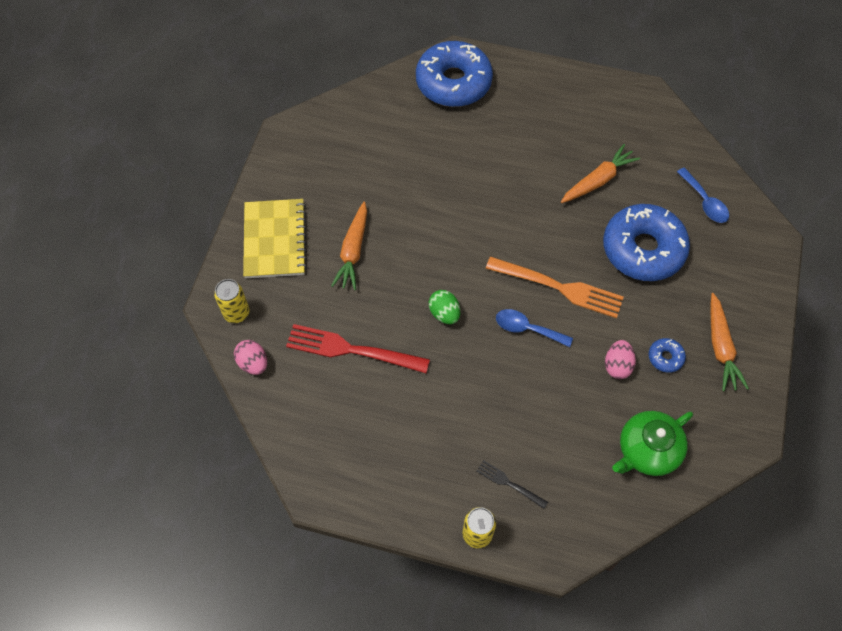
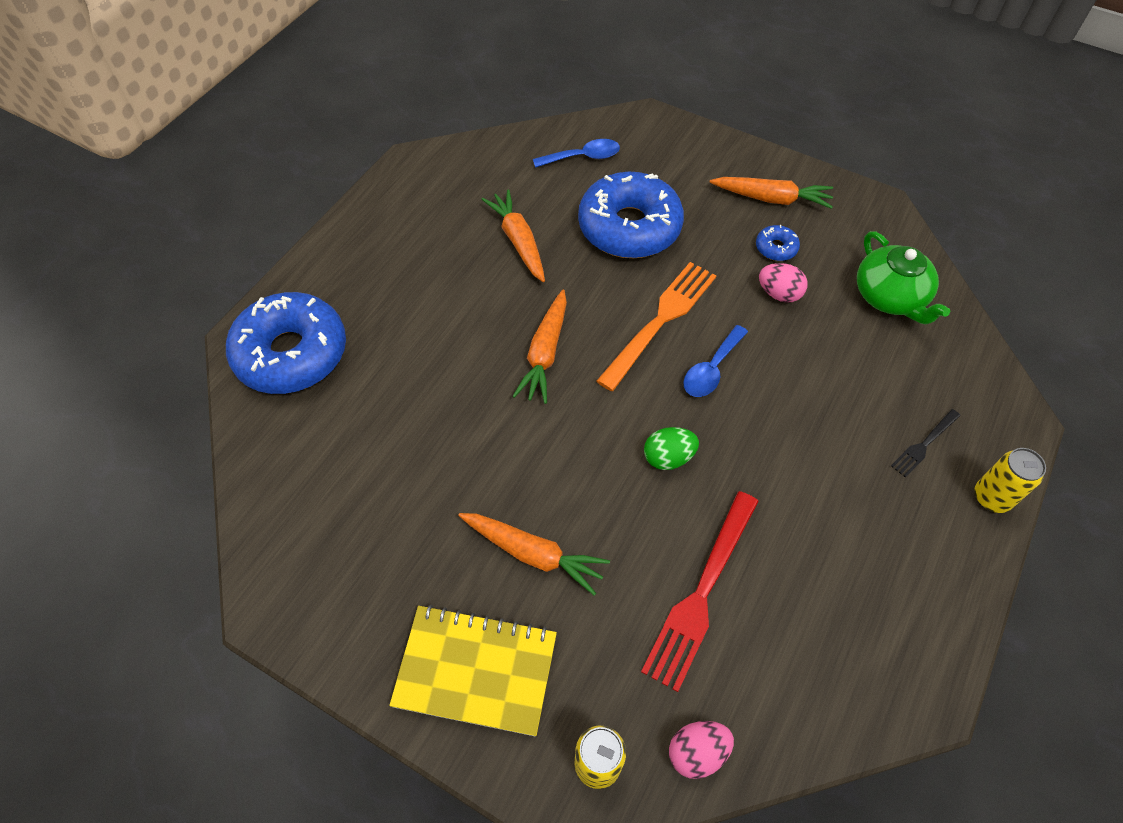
camera: 75 degrees left, 5 degrees down
(504, 221) = (545, 353): none -> orange carrot

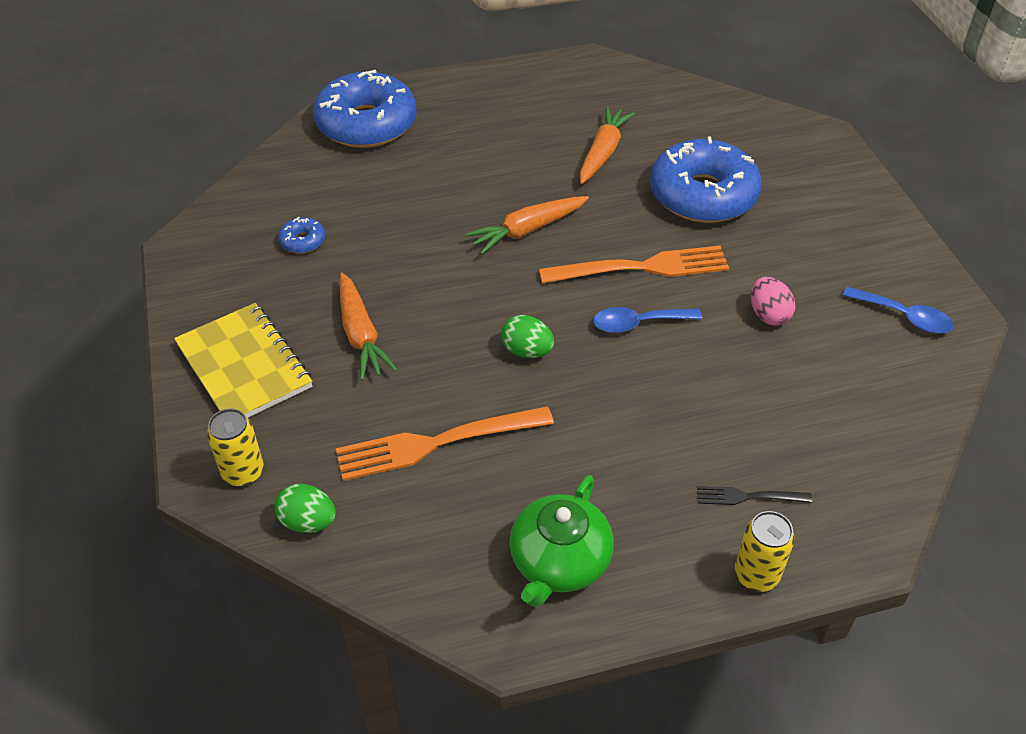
camera: 45 degrees right, 10 degrees down
(583, 157) = (730, 129): blue spoon -> blue spoon (904, 317)
(697, 752) = (308, 522): pink egg -> green egg
(701, 593) = (437, 443): red fork -> orange fork
(771, 198) = (859, 249): orange carrot -> none
(776, 248) = (812, 284): blue donut -> blue donut (303, 241)
(890, 297) = (871, 383): green teapot -> green teapot (559, 561)

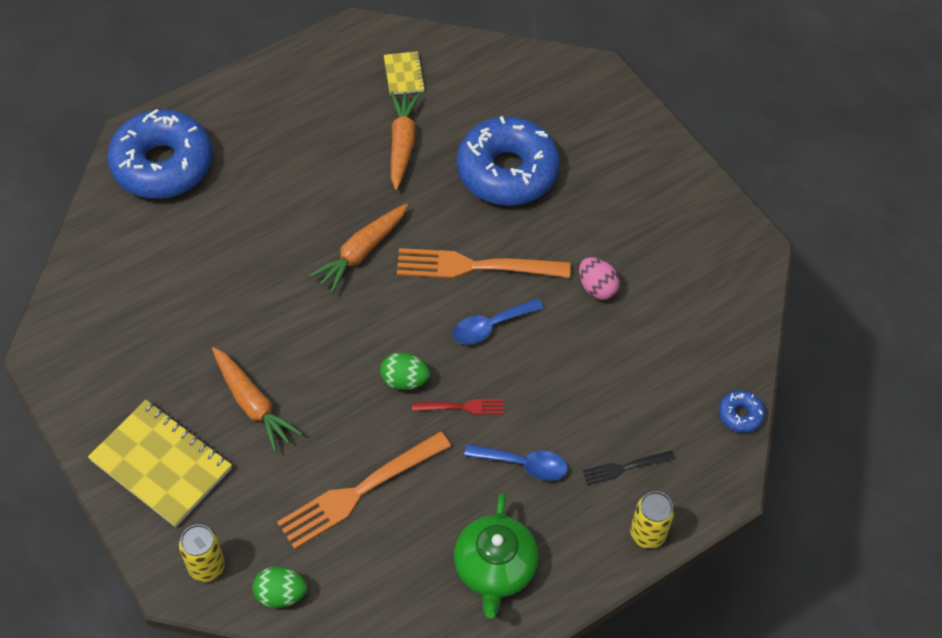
camera: 20 degrees left, 10 degrees up
(303, 241) = (157, 318): blue donut -> blue donut (740, 415)
(580, 390) = (462, 407): none -> red fork
(625, 100) = (404, 74): none -> yellow notebook
(641, 267) = (476, 266): orange fork -> orange fork turned 150 degrees counterclockwise
(904, 317) = (708, 259): blue spoon -> blue spoon (523, 464)

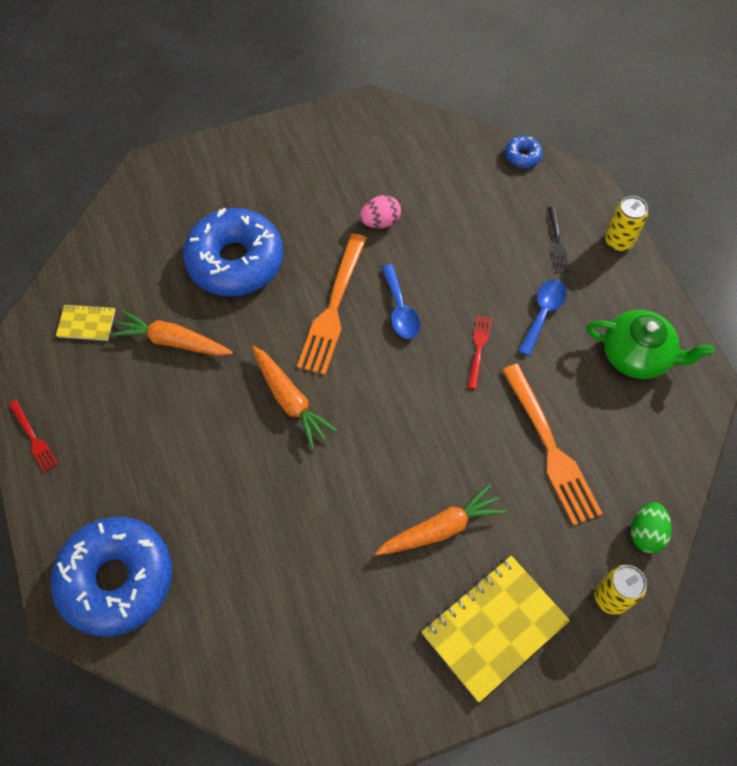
camera: 75 degrees left, 5 degrees up
(280, 70) = (33, 438): none -> red fork
(404, 380) = (442, 389): green egg -> none

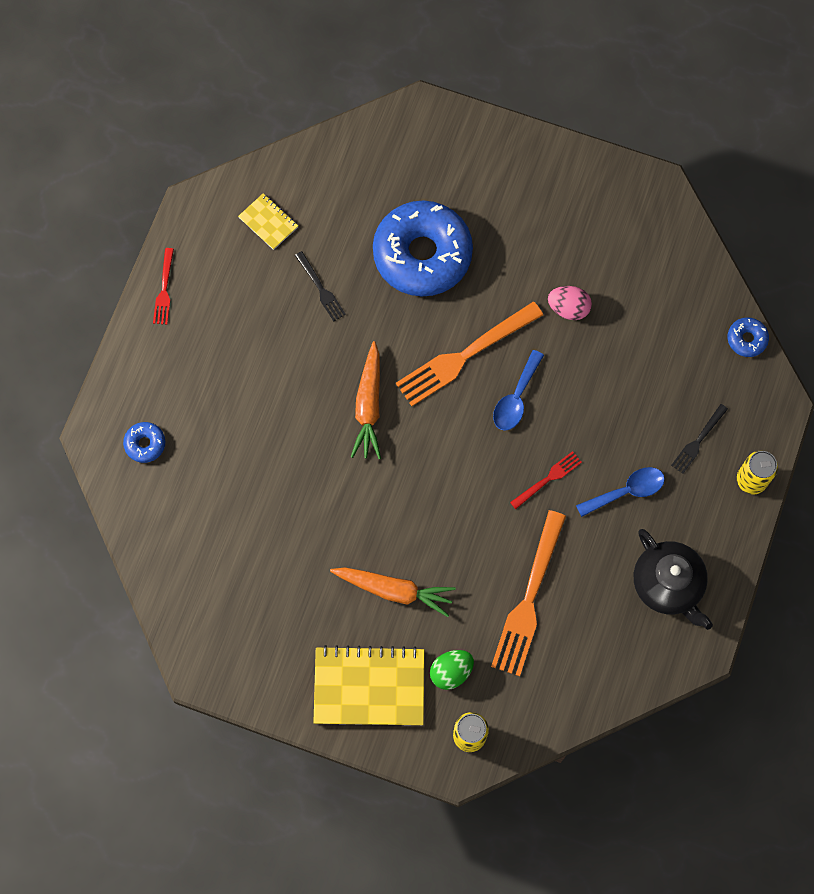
camera: 40 degrees right, 10 degrees up
(117, 579) = (145, 444): blue donut -> blue donut, size x0.41
(173, 341) = (320, 288): orange carrot -> black fork
(637, 355) = (668, 584): green teapot -> black teapot
(646, 533) = (538, 715): green egg -> green egg (451, 672)

